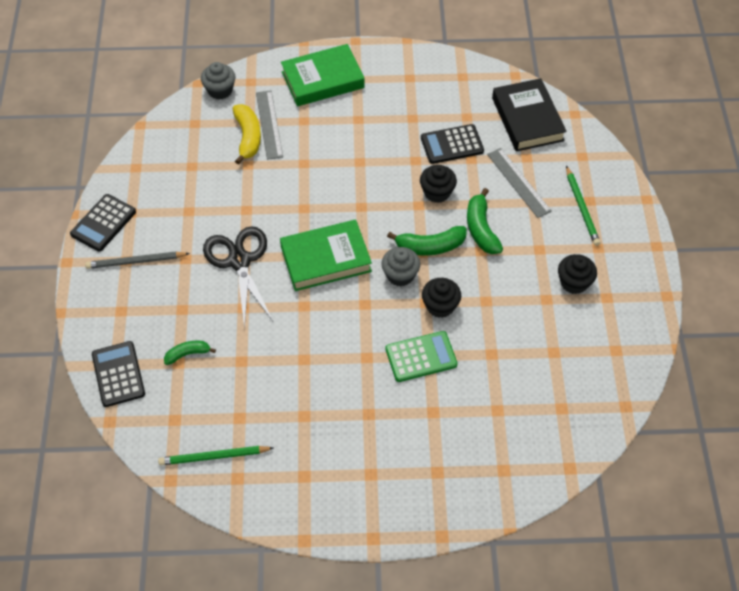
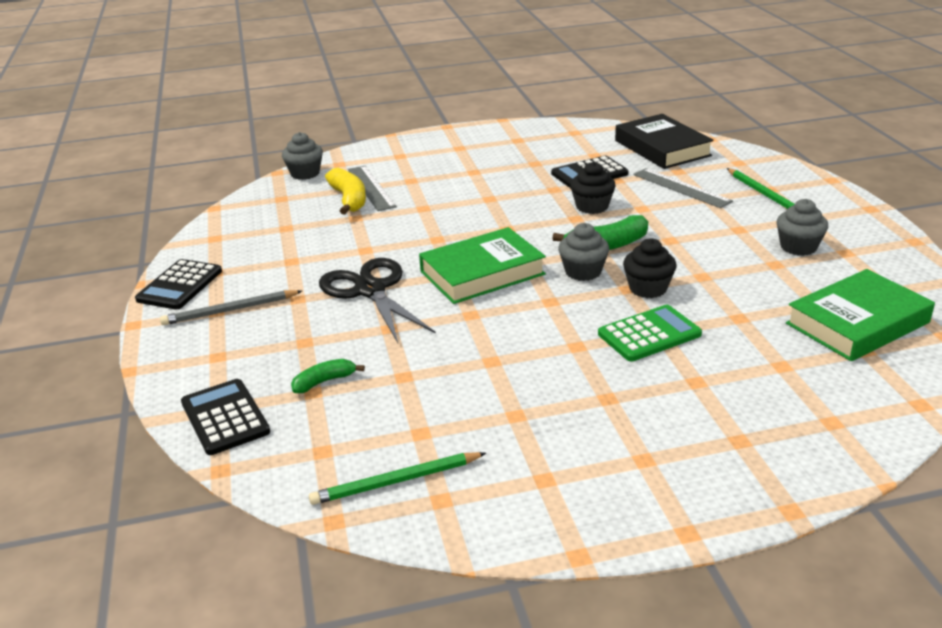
camera: 10 degrees left, 25 degrees down
(323, 80) = (421, 153): green book -> green book (857, 323)
(481, 229) = (660, 224): green banana -> none
(574, 282) = (798, 247): black cupcake -> grey cupcake

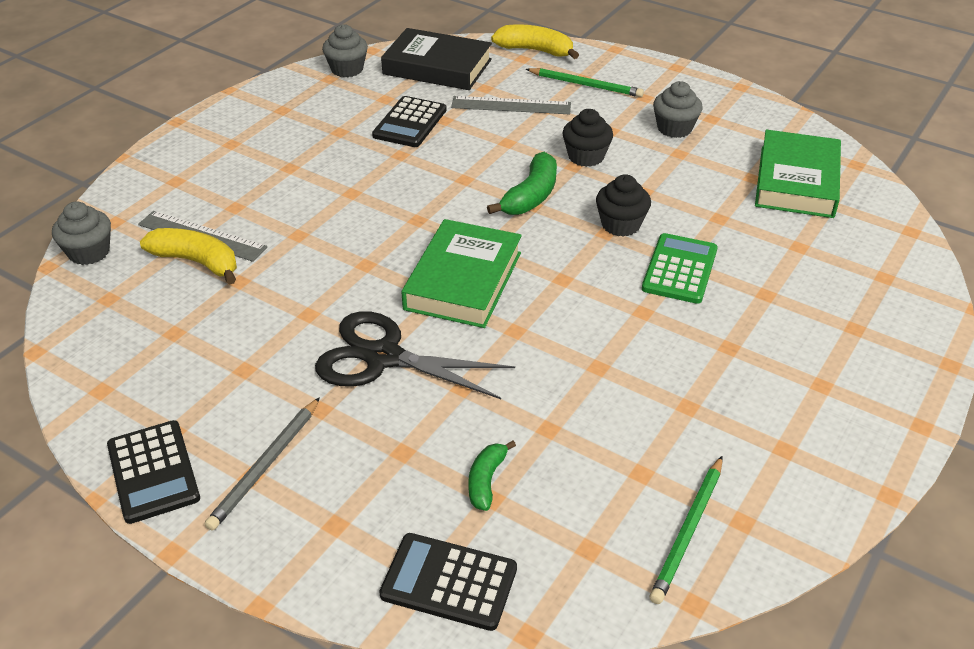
camera: 45 degrees left, 10 degrees up
(583, 272) = (548, 234): grey cupcake -> grey cupcake (347, 69)
(592, 207) = (462, 159): black cupcake -> black cupcake (586, 156)
(757, 161) = (535, 50): none -> yellow banana

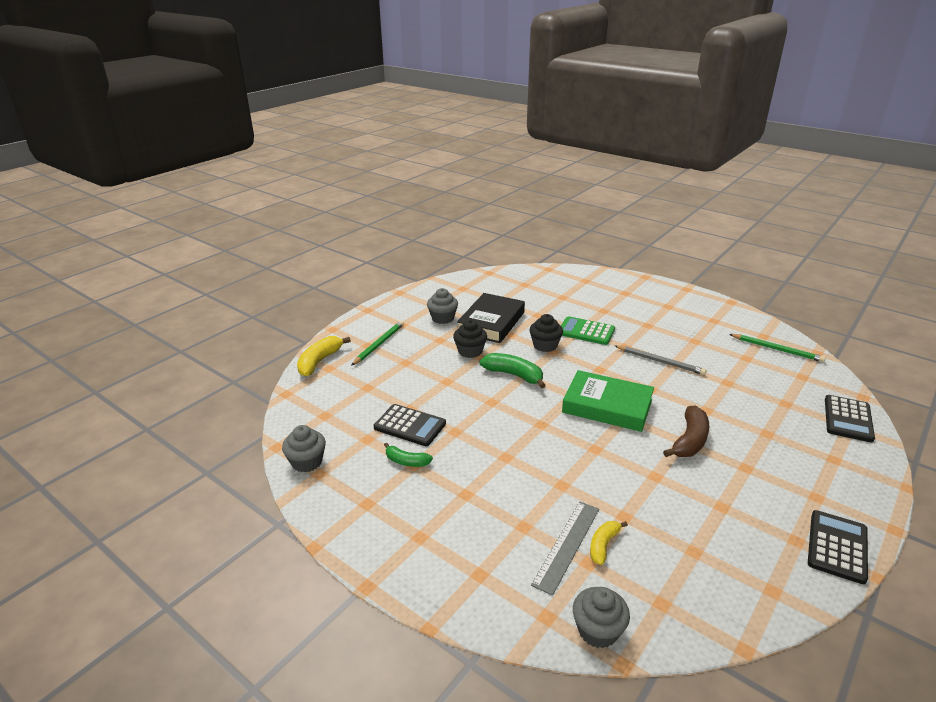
camera: 85 degrees left, 10 degrees down
(153, 472) = (837, 546): black calculator -> black calculator turned 45 degrees counterclockwise
(197, 262) = (603, 545): yellow banana -> yellow banana, size x0.62
(266, 466) = (805, 490): grey pencil -> grey pencil (660, 361)
(383, 357) = (689, 440): black scissors -> brown banana
(437, 67) = (324, 409): black book -> black book (491, 322)
(486, 481) = (774, 404): green banana -> green banana (406, 461)
(511, 105) = (397, 377): grey ruler -> none
(796, 181) = (504, 290): green book -> none

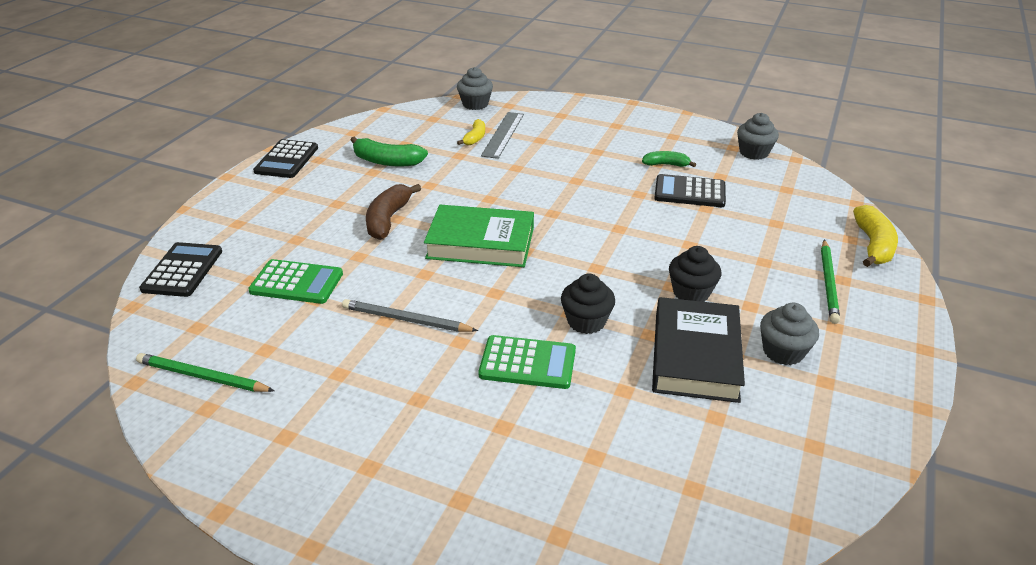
camera: 165 degrees right, 5 degrees up
(514, 375) = (610, 265): green banana -> green banana (387, 161)
(747, 396) = (296, 282): none -> green calculator

